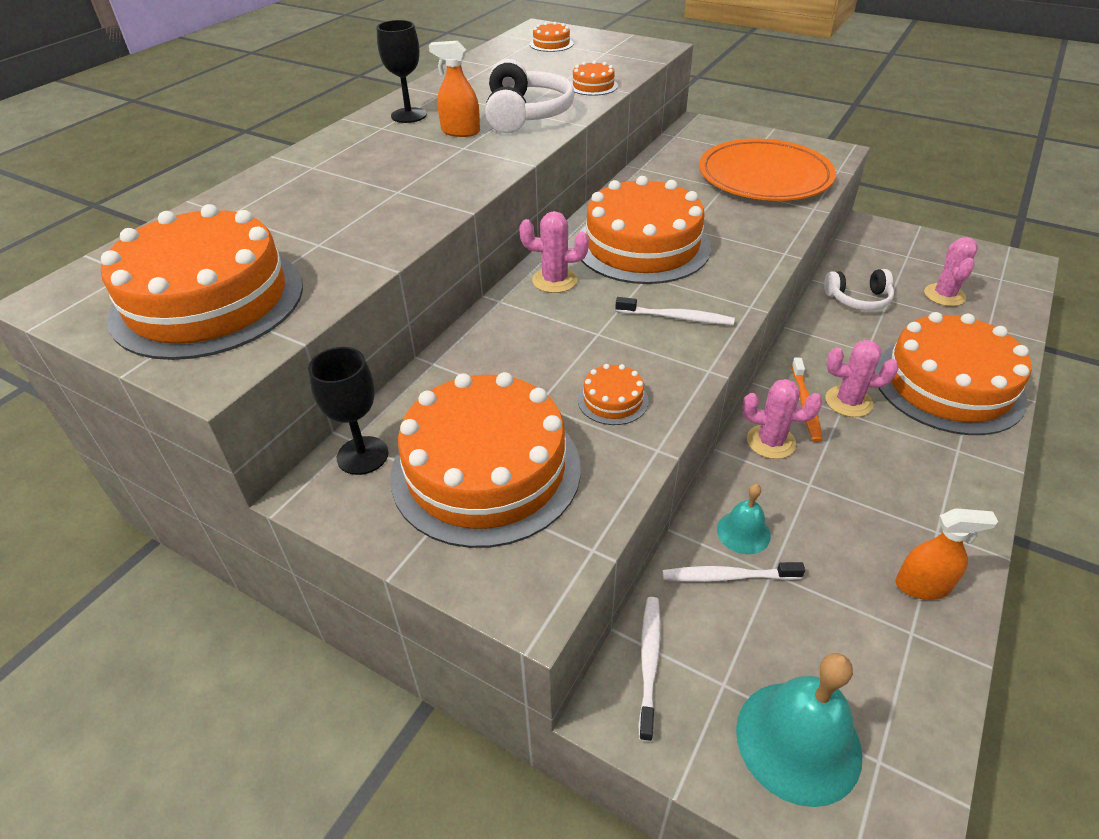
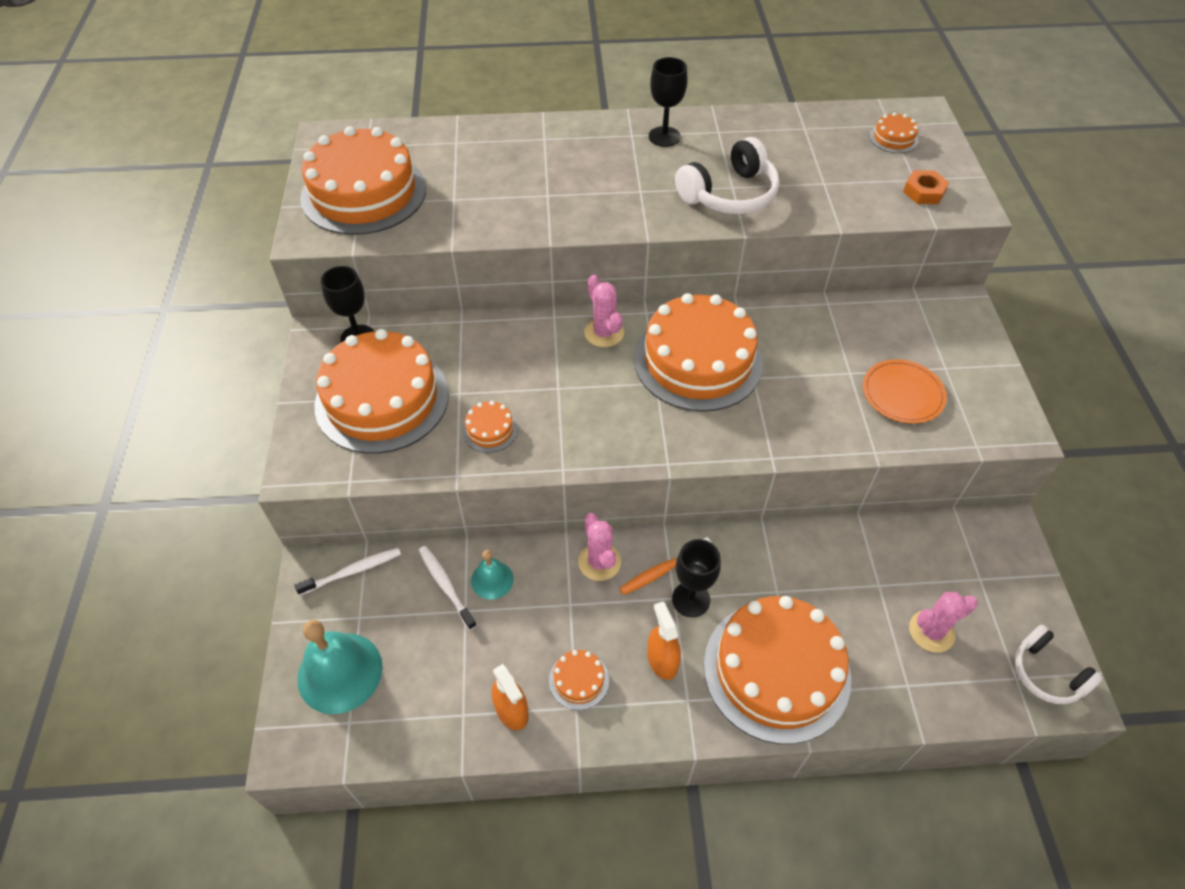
camera: 55 degrees right, 10 degrees up
(460, 132) = (664, 176): orange spray bottle -> orange spray bottle (662, 660)
(593, 86) = (829, 205): orange cake -> orange cake (579, 680)
(623, 54) = (924, 192): none -> orange nut
(677, 317) = (614, 424): white toothbrush -> none
(764, 176) = (902, 394): orange plate -> orange plate, size x0.55
(848, 402) = (691, 599): pink cactus -> black goblet
(858, 299) = (856, 560): white headphones -> white headphones (1047, 673)

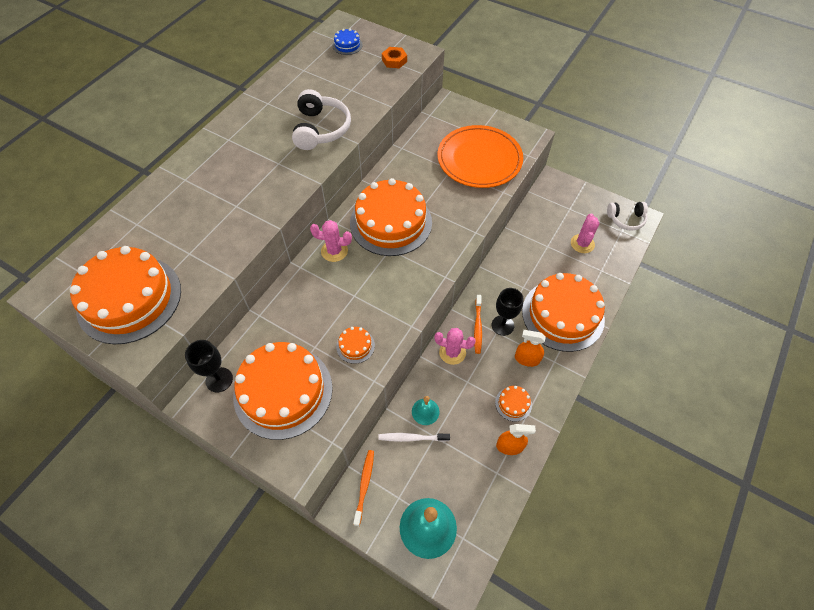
camera: 55 degrees left, 5 degrees up
(353, 571) = (364, 485): white toothbrush -> orange toothbrush
(664, 136) = (246, 127): black goblet -> none
(893, 138) = (347, 45): orange cake -> blue cake
(902, 394) = (479, 159): orange plate -> orange plate, size x1.81

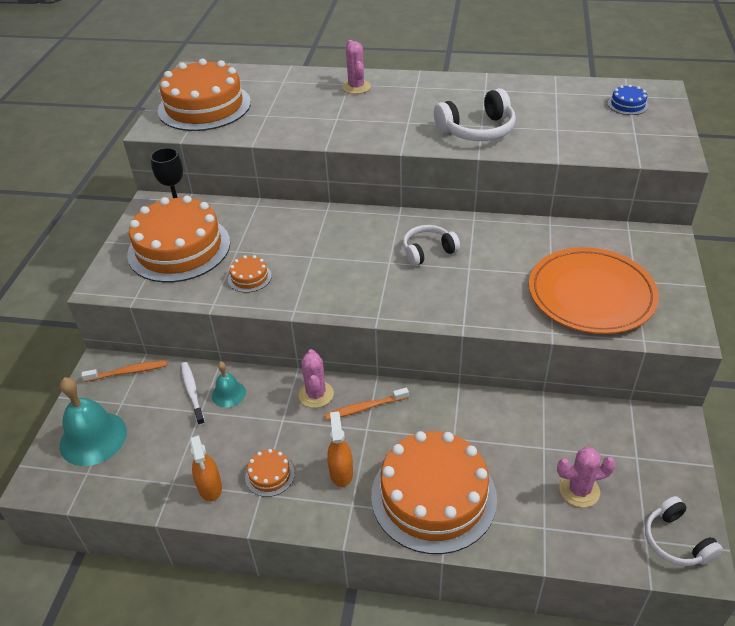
camera: 70 degrees right, 15 degrees down
(334, 251) = (361, 224): pink cactus -> pink cactus (356, 87)
(391, 222) = (428, 251): orange cake -> white headphones
(394, 60) = (639, 142): orange nut -> none
(502, 325) = (380, 432): black goblet -> none

